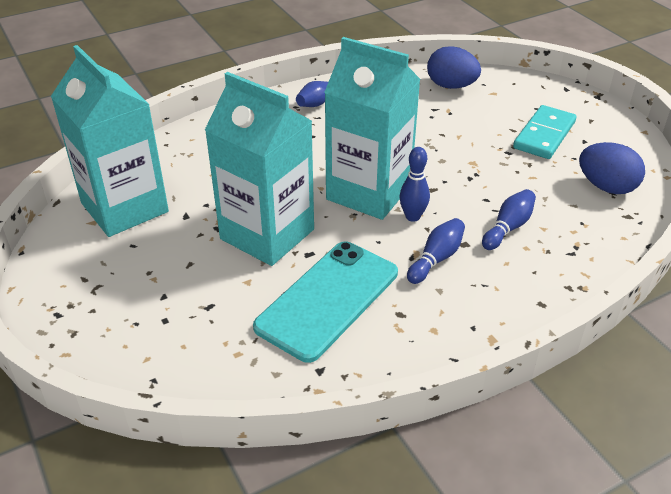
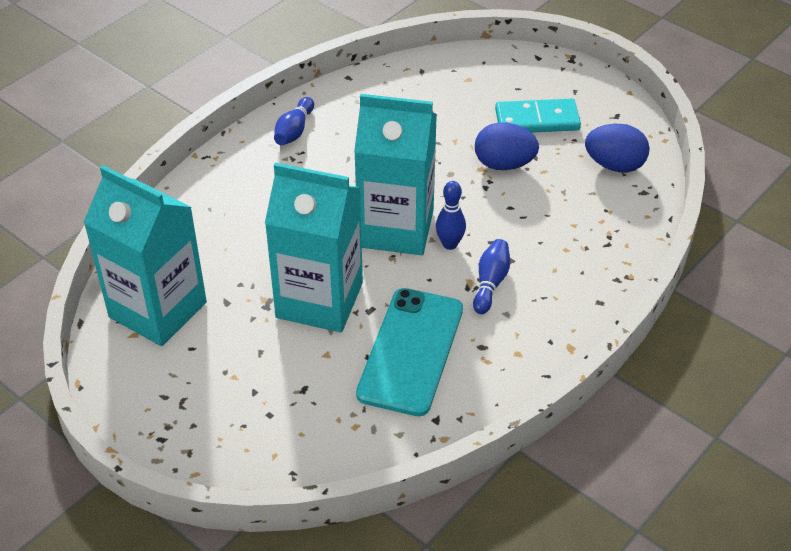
camera: 20 degrees left, 5 degrees up
(451, 86) = (422, 80): blue egg -> blue egg (504, 164)
(508, 228) = (542, 233): blue bowling pin -> none
(544, 135) = (537, 120): turquoise domino -> turquoise domino turned 75 degrees clockwise

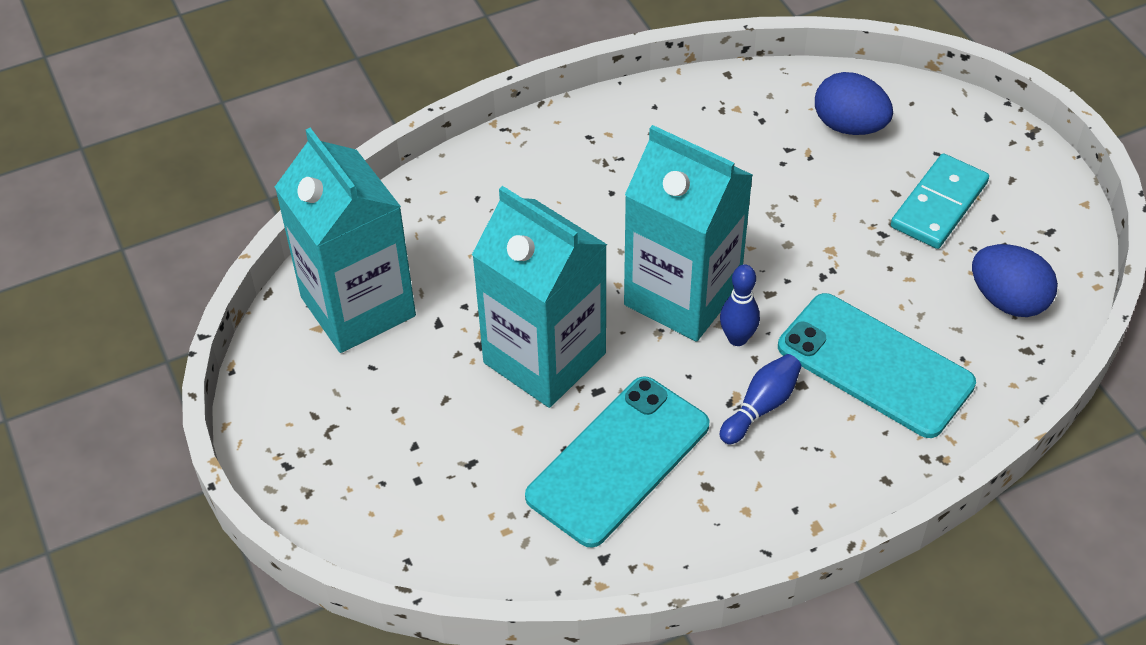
camera: 25 degrees right, 5 degrees up
(294, 131) = (625, 127): blue bowling pin -> none
(504, 164) = (862, 253): blue egg -> blue egg (849, 126)
(537, 120) = (938, 205): turquoise domino -> turquoise domino turned 75 degrees counterclockwise
(552, 232) = (875, 365): none -> turquoise phone

